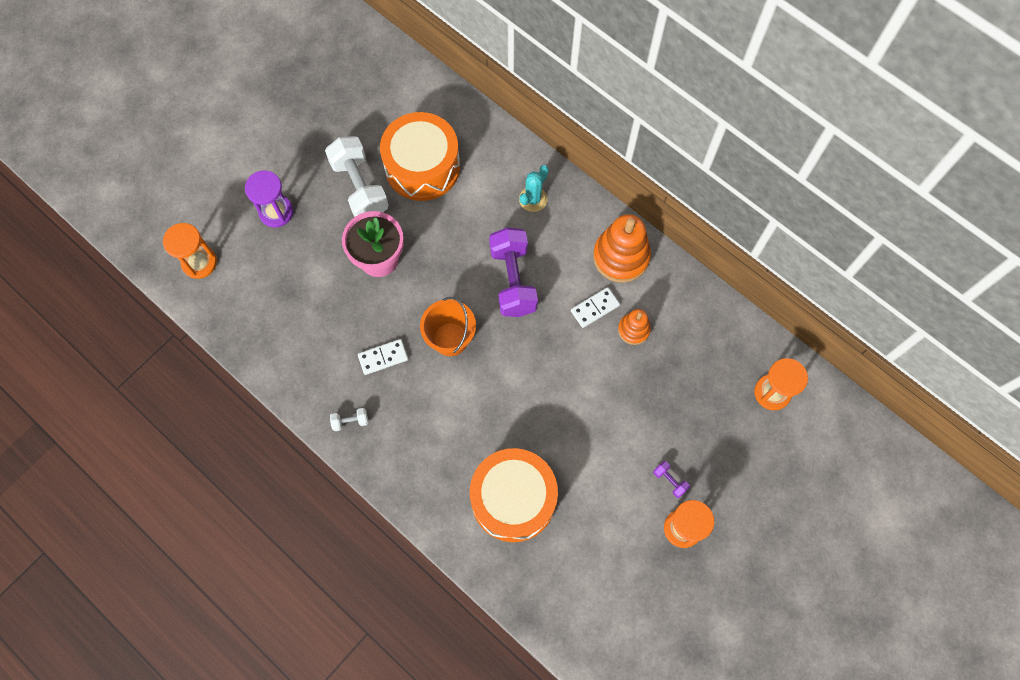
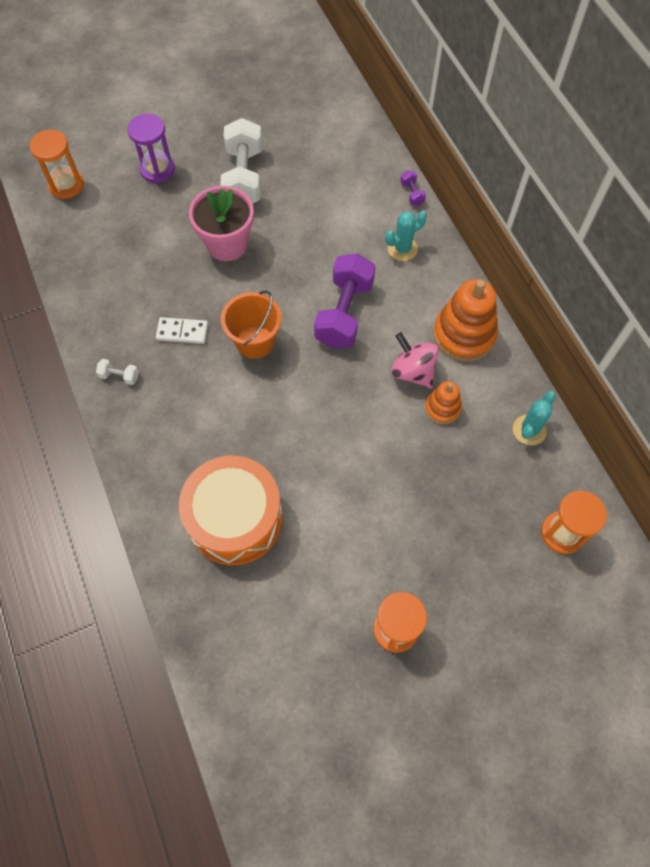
camera: 25 degrees right, 5 degrees down
(422, 167) = (311, 181): orange drum -> none
(595, 308) = (413, 371): white domino -> pink spinning top
(669, 481) = (406, 574): purple dumbbell -> purple dumbbell (412, 194)
(710, 318) = (529, 430): none -> turquoise cactus

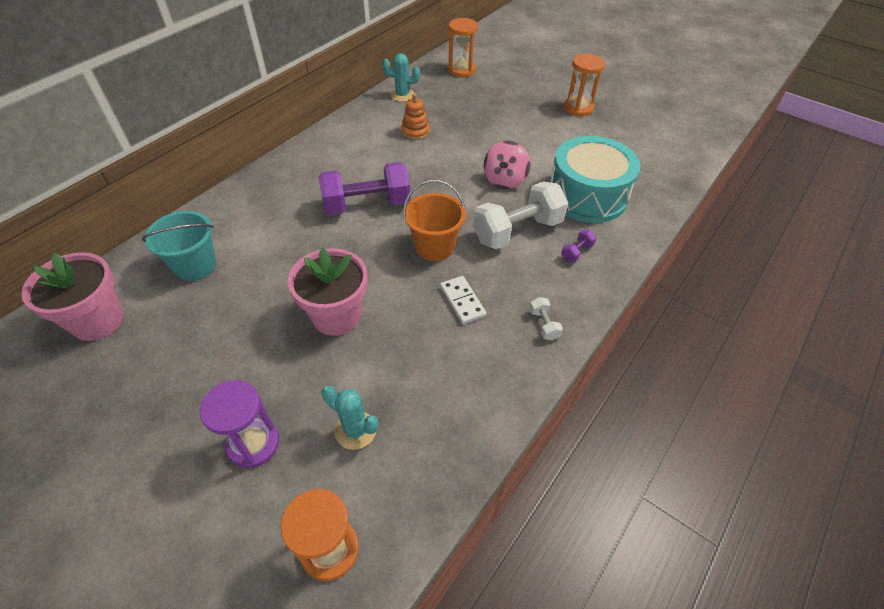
camera: 120 degrees left, 15 degrees down
(235, 518) = (587, 195): orange drum -> turquoise drum
(244, 177) = (232, 345): white dumbbell -> white dumbbell (517, 231)
(318, 112) = (98, 321): none -> pink flower pot
(341, 174) = (195, 266): none -> turquoise bucket
(402, 249) = (276, 194): turquoise cactus -> turquoise cactus (355, 430)
(412, 194) = (204, 209): purple dumbbell -> purple dumbbell (576, 252)
(413, 371) = (396, 153): pink spinning top -> pink spinning top (504, 180)
(464, 334) = (345, 139): orange stacking toy -> none

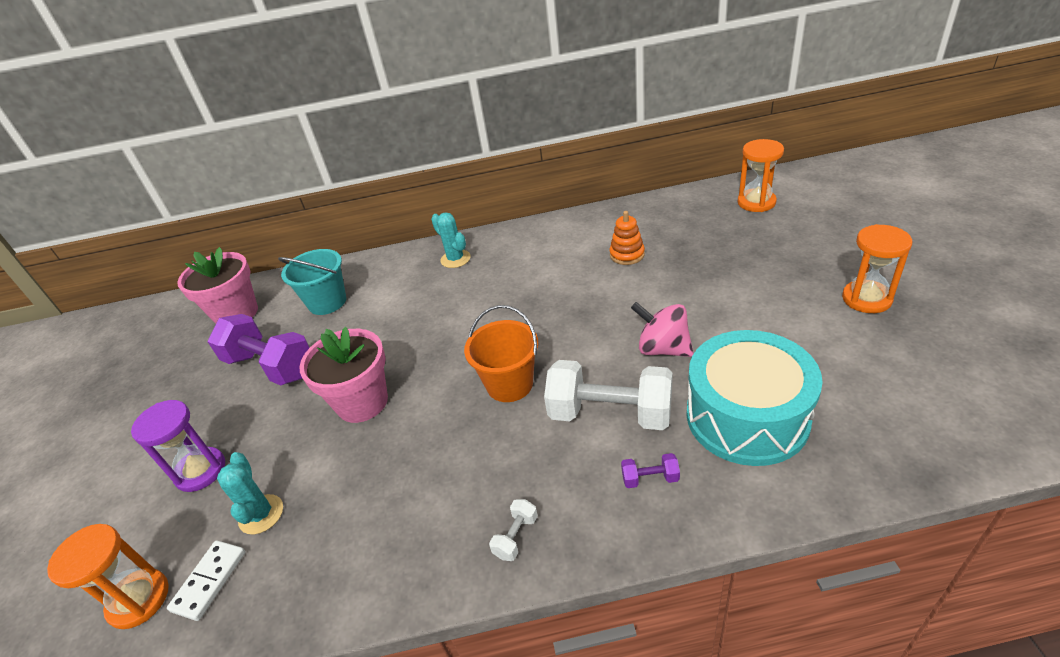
camera: 50 degrees right, 10 degrees down
(367, 205) = (499, 310): purple dumbbell -> purple dumbbell (271, 366)
(402, 95) = (657, 211): turquoise cactus -> turquoise cactus (455, 259)
(462, 301) = (470, 456): white domino -> white domino (209, 581)
(504, 180) = (663, 349): pink spinning top -> pink spinning top turned 60 degrees clockwise

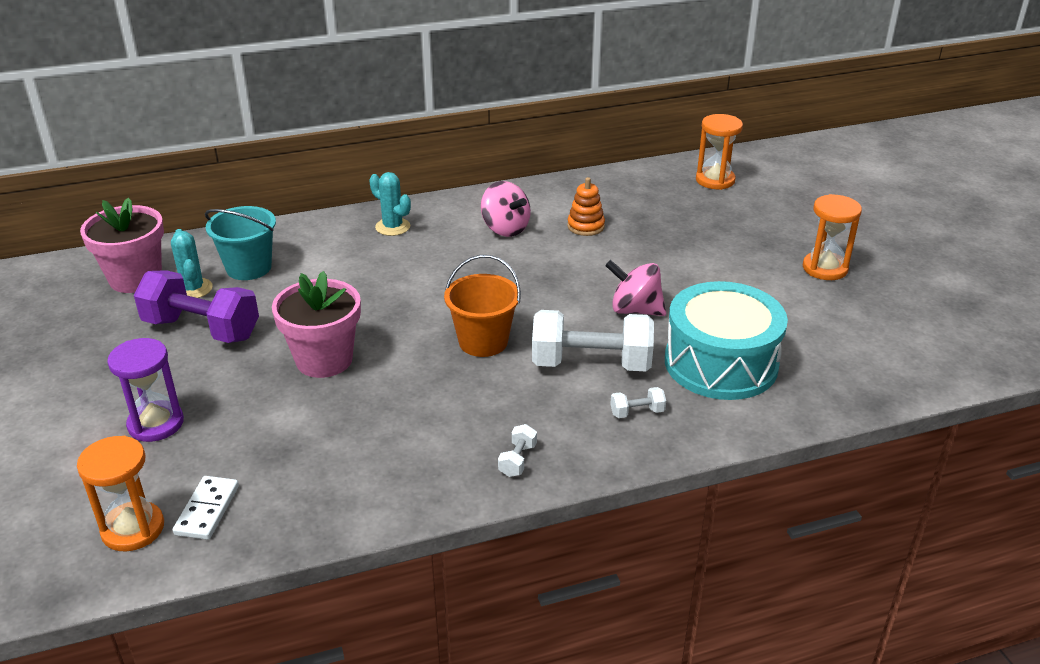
camera: 15 degrees left, 5 degrees down
(261, 514) = (243, 456): turquoise cactus -> turquoise cactus (193, 289)
(553, 259) = (505, 229): none -> pink spinning top
(650, 478) = (637, 412): purple dumbbell -> white dumbbell

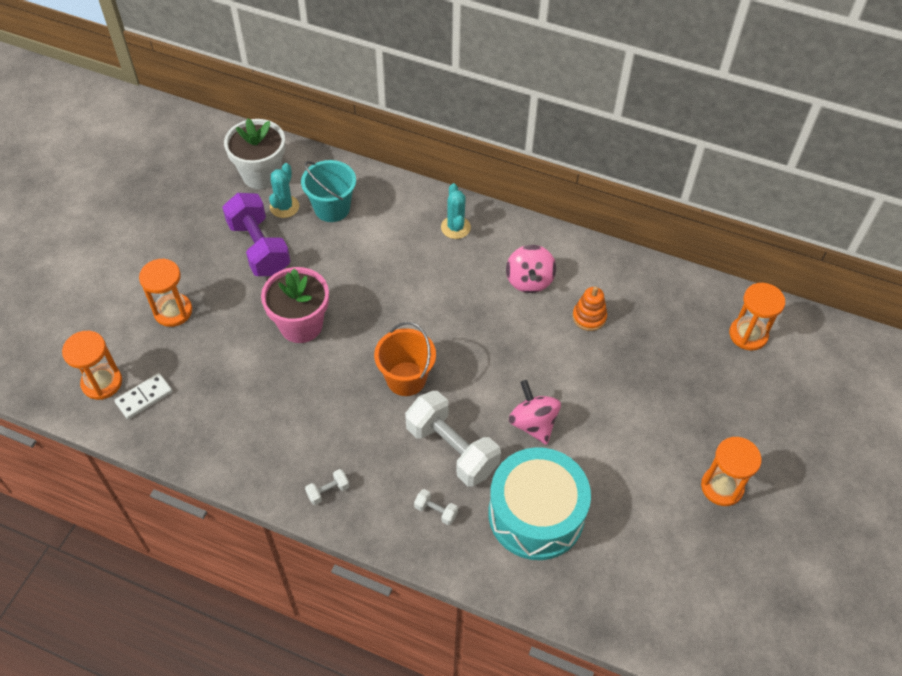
camera: 40 degrees right, 20 degrees up
(135, 279) = (261, 174): pink flower pot -> white flower pot
(156, 424) = (173, 311): purple hourglass -> orange hourglass

